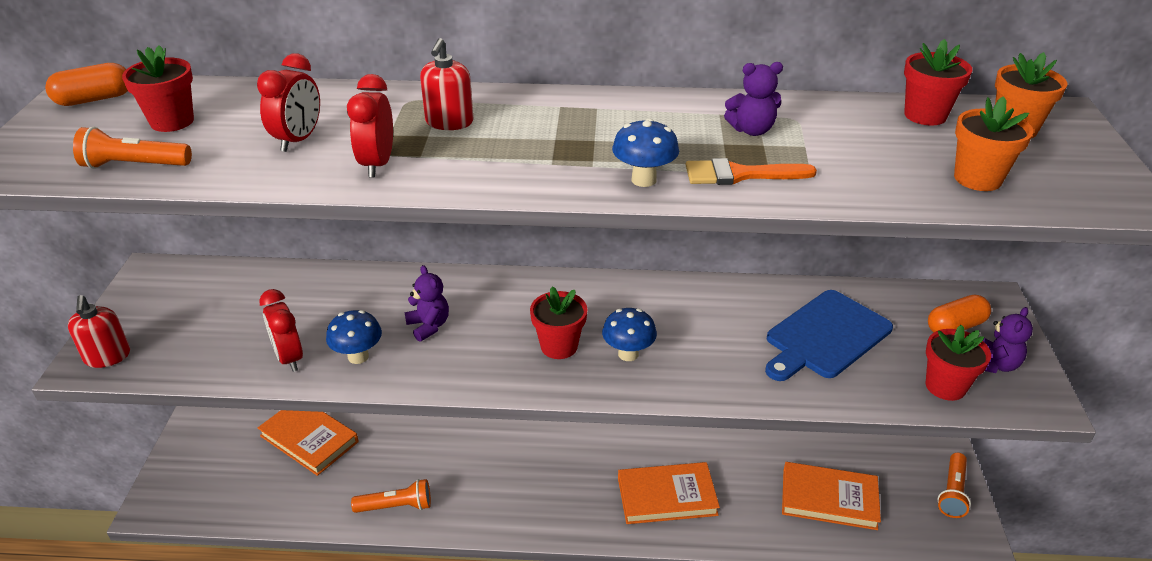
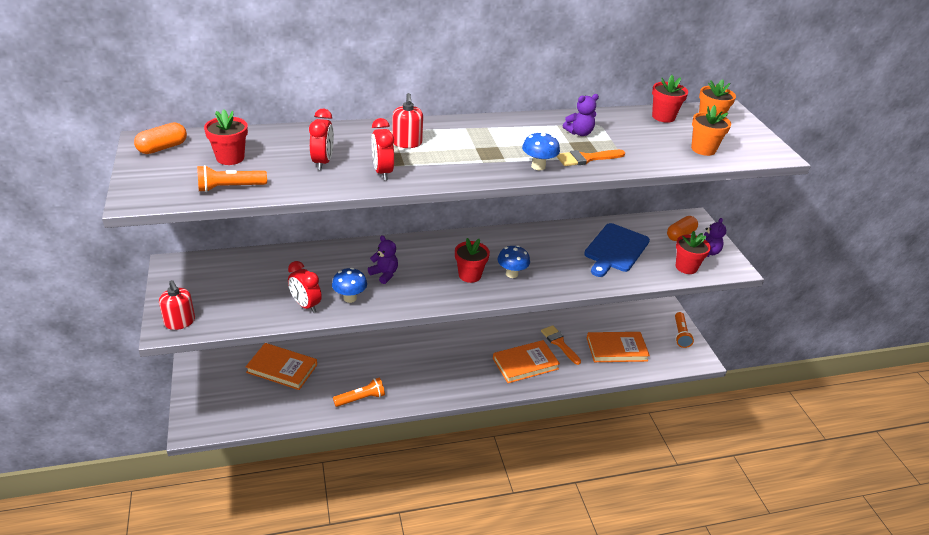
camera: 20 degrees left, 0 degrees up
(735, 471) = (559, 343): none -> orange brush

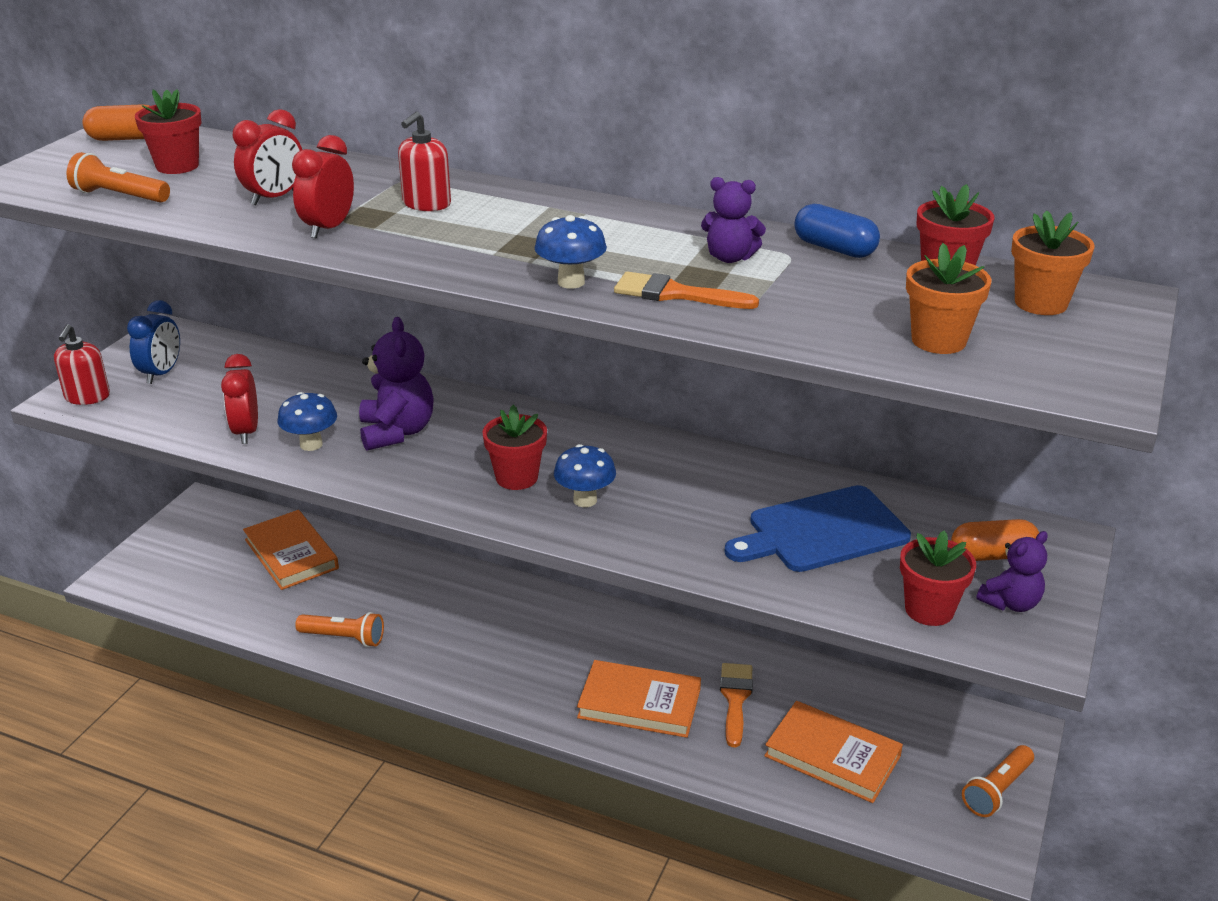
camera: 40 degrees right, 5 degrees down
(207, 291) = (161, 373): none -> blue clock
(384, 274) = (397, 432): purple teddy bear -> purple teddy bear, size x1.61
(609, 116) = (834, 248): none -> blue capsule

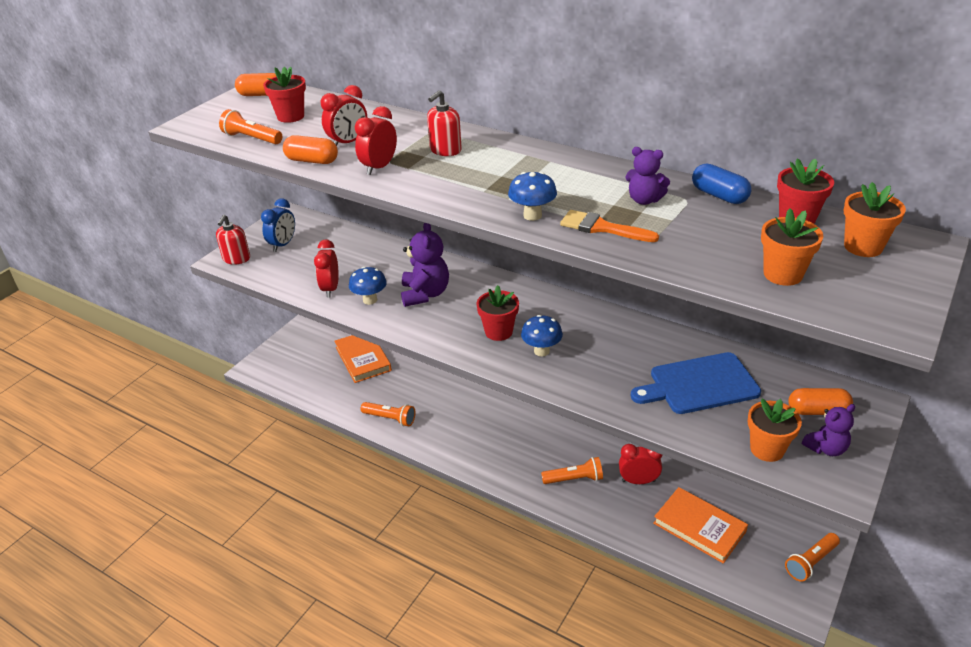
camera: 10 degrees right, 5 degrees up
(221, 223) = (312, 161): none -> orange capsule
(639, 703) = (574, 479): orange book -> orange flashlight
(735, 699) = (638, 481): orange brush -> red clock
(929, 610) = (767, 449): red flower pot -> orange flower pot

